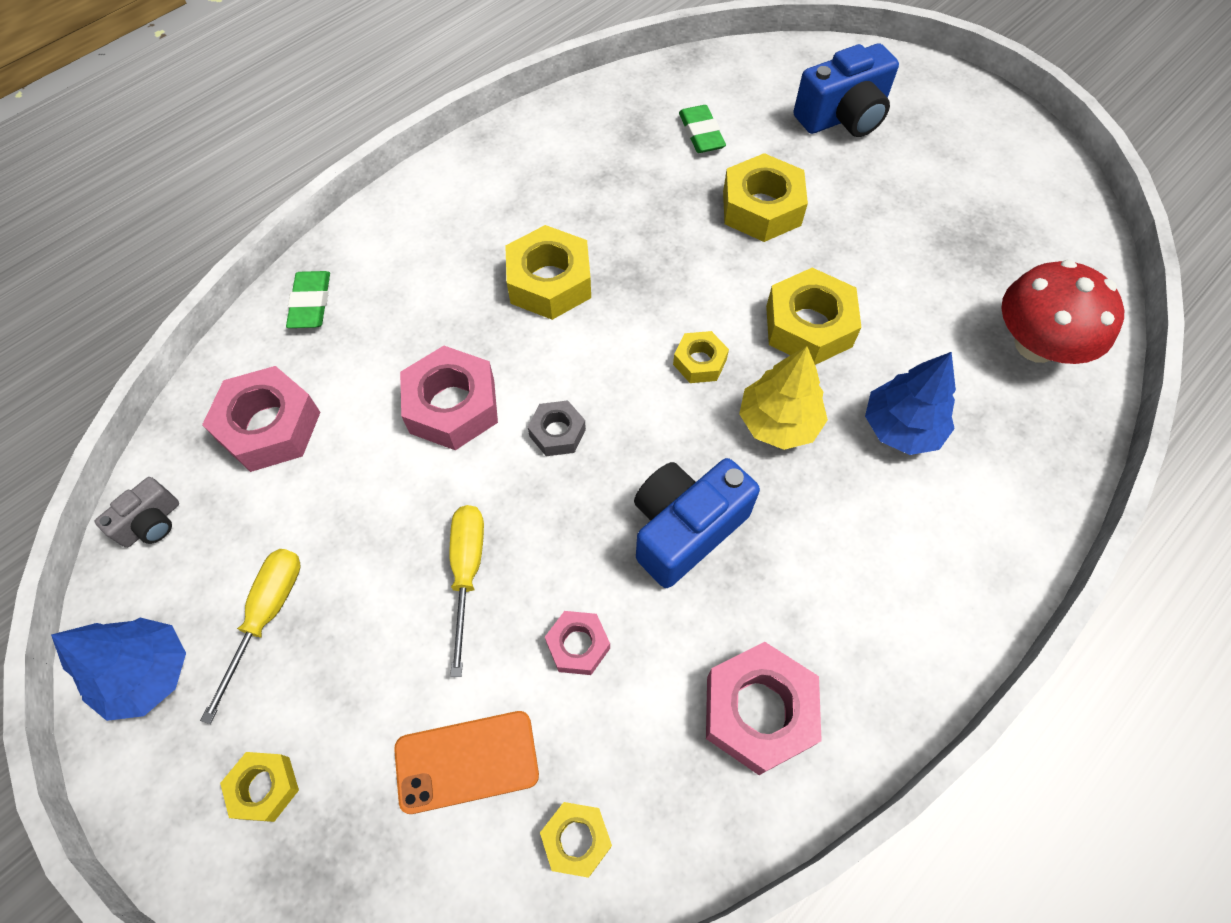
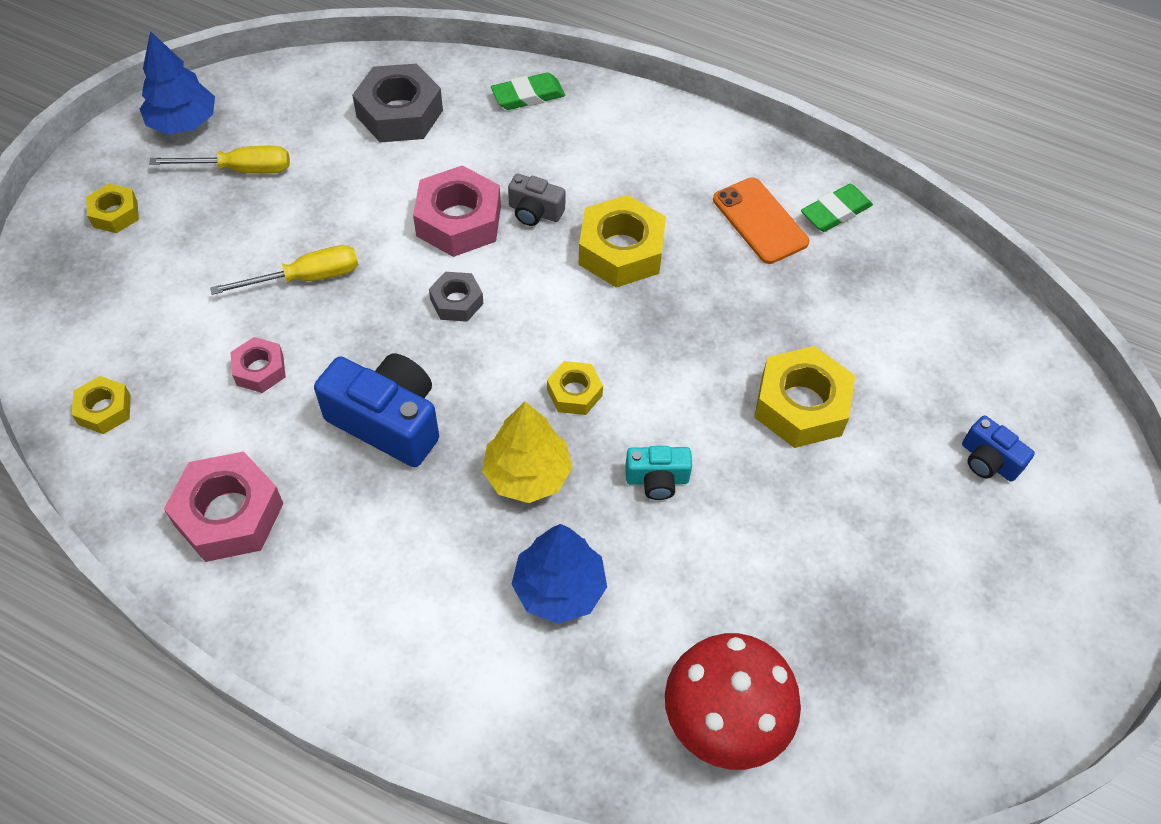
camera: 70 degrees right, 5 degrees down
(151, 523) = (297, 79): grey camera -> grey camera (535, 212)
(269, 427) = (399, 113): pink nut -> grey nut
(467, 761) = (152, 324): orange phone -> orange phone (760, 221)
(701, 133) = (883, 327): green eraser -> green eraser (835, 212)
(808, 326) = (657, 480): yellow nut -> turquoise camera
(843, 117) = (988, 461): blue camera -> blue camera, size x0.53

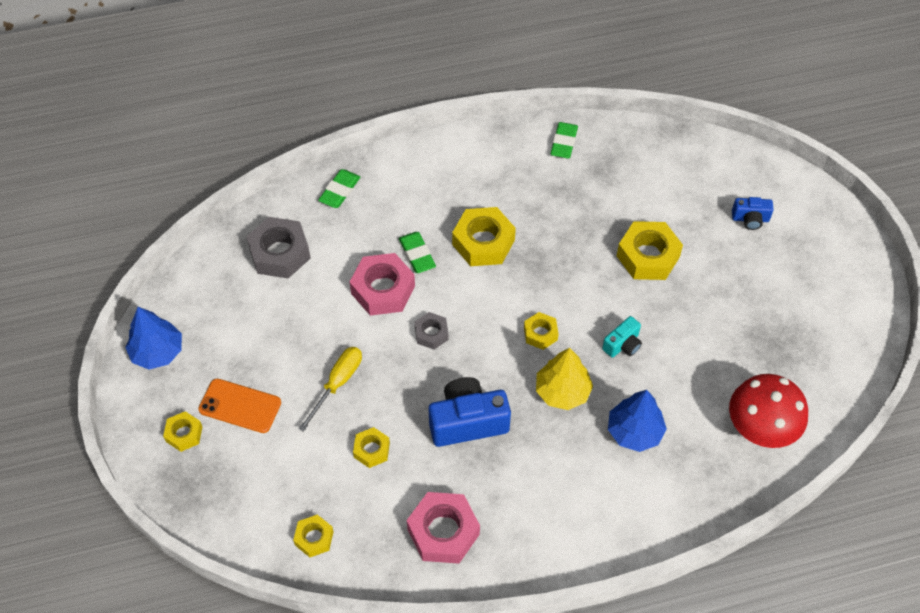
camera: 40 degrees left, 0 degrees up
(240, 169) = (227, 353): yellow screwdriver -> none
(260, 370) = (371, 450): pink nut -> yellow nut
(535, 212) = (417, 254): grey camera -> green eraser
(760, 221) = (533, 175): orange phone -> orange phone (240, 406)

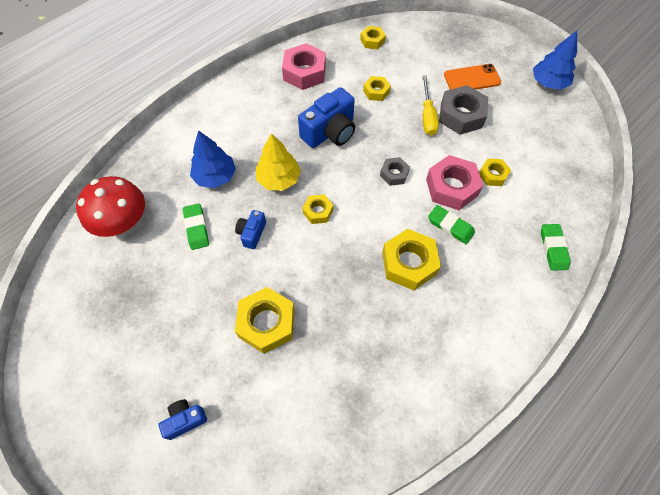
camera: 150 degrees right, 5 degrees up
(184, 434) = (487, 53): yellow nut -> yellow nut (493, 175)
(279, 253) = (544, 177): grey nut -> grey nut (461, 115)
(564, 143) = (410, 413): green eraser -> green eraser (196, 228)
(622, 345) = (252, 233): turquoise camera -> blue camera

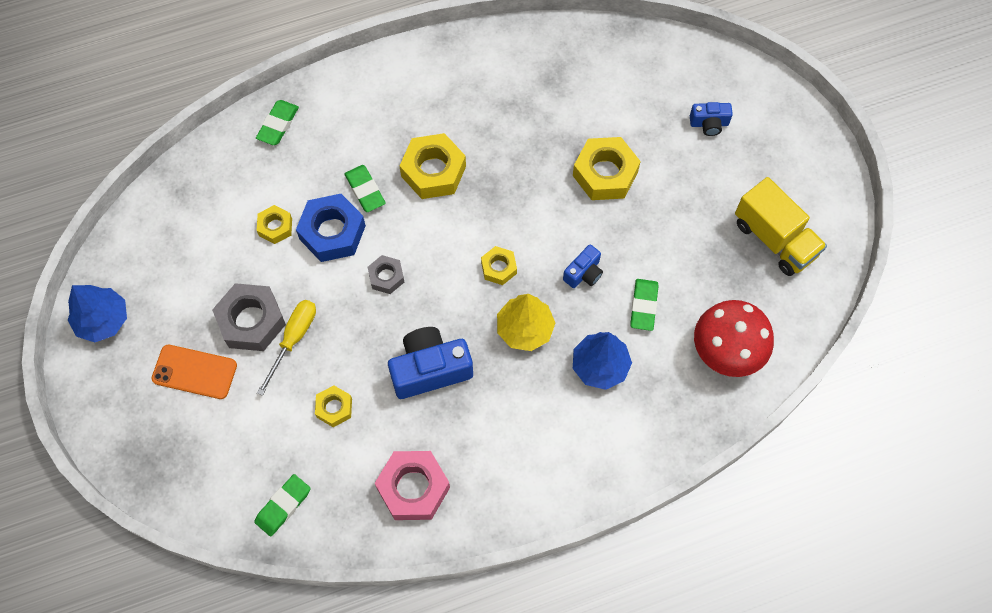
camera: 155 degrees left, 5 degrees up
(98, 326) = (774, 239): none -> yellow truck
(372, 41) = (283, 506): yellow nut -> green eraser
(451, 187) = (332, 232): pink nut -> blue nut

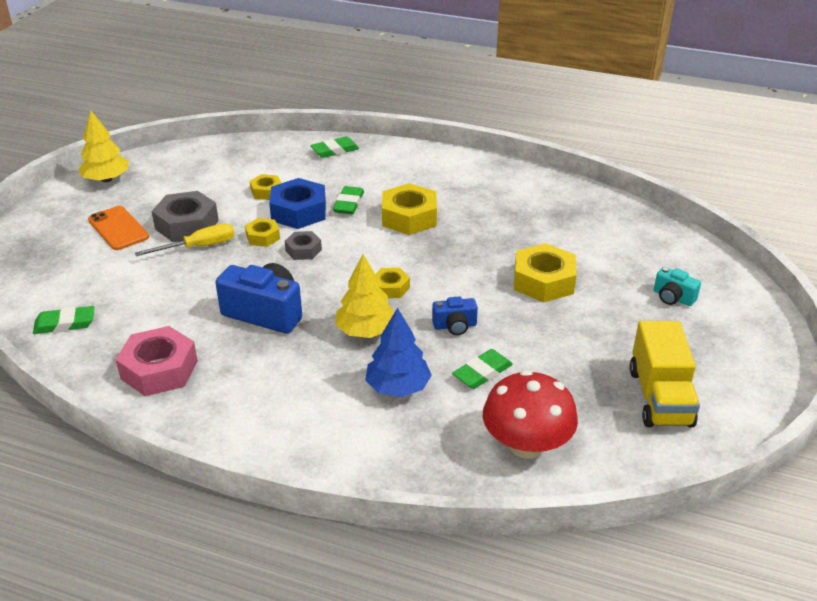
camera: 40 degrees right, 30 degrees down
(103, 320) = (106, 179): blue tree -> yellow tree
(334, 408) = (172, 294): yellow nut -> yellow nut (263, 237)
(709, 124) = (673, 297): blue camera -> turquoise camera

